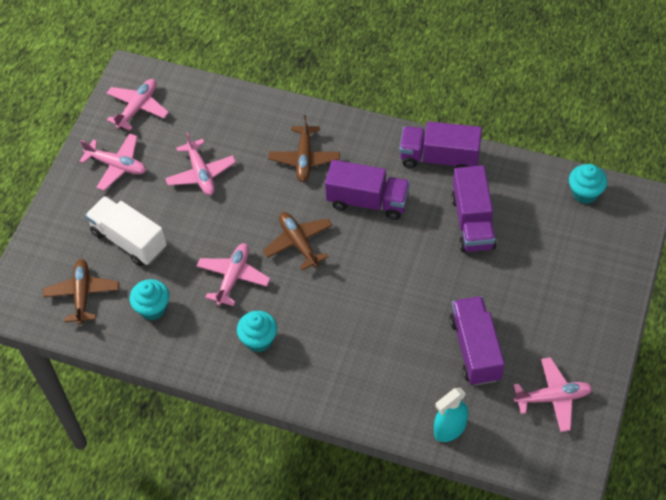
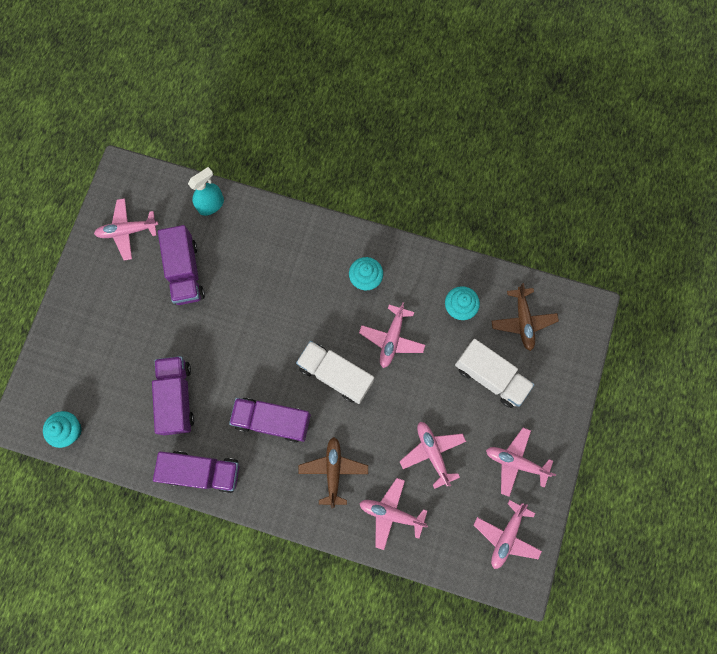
camera: 175 degrees right, 20 degrees up
(248, 125) = (391, 513): none -> pink plane
(299, 243) = (335, 374): brown plane -> white truck

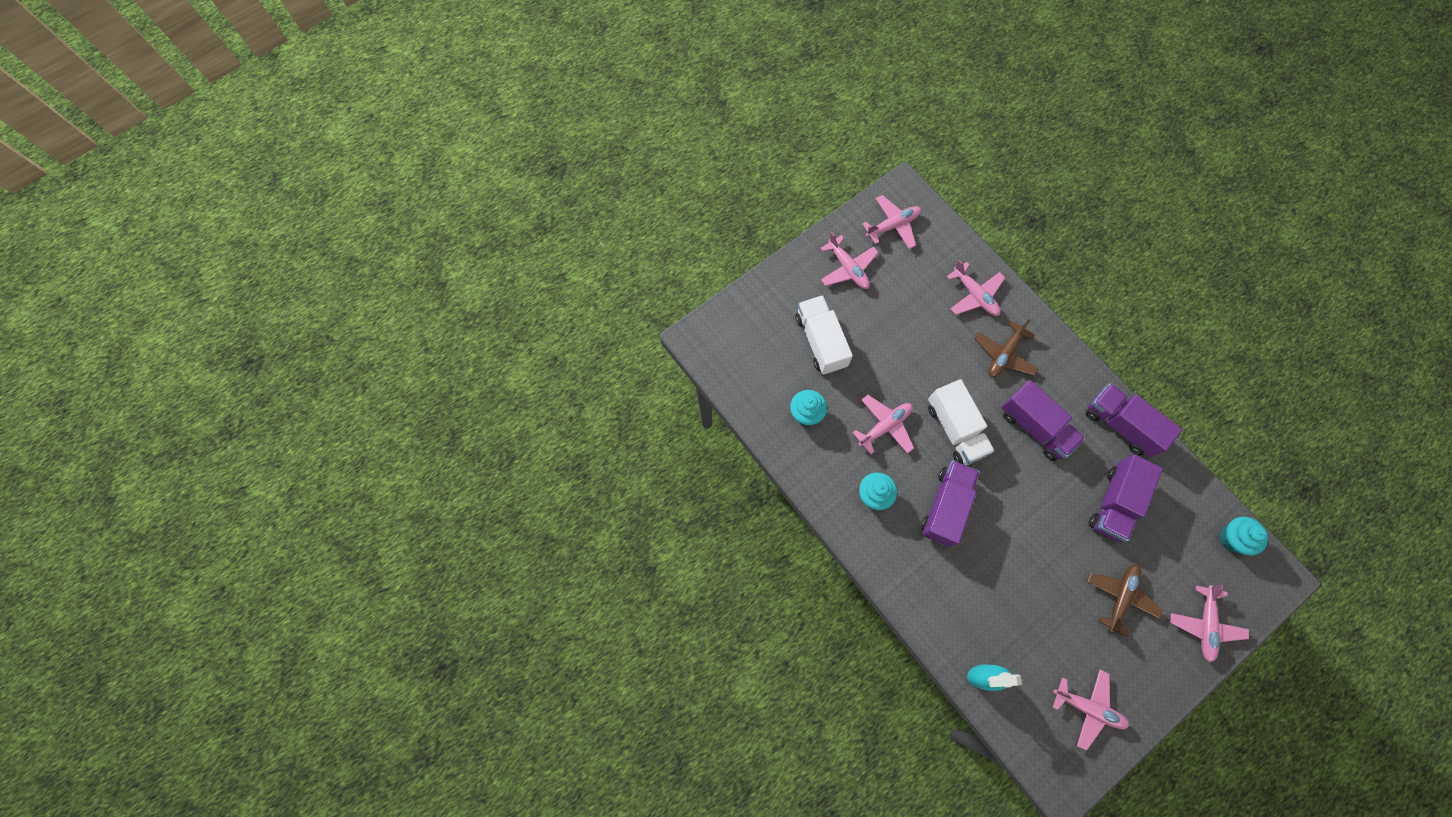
camera: 145 degrees left, 5 degrees down
(185, 272) = (1047, 620): purple truck -> purple truck (945, 506)
(432, 452) = (911, 316): pink plane -> pink plane (1204, 624)
(523, 321) = (759, 366): brown plane -> brown plane (1120, 597)

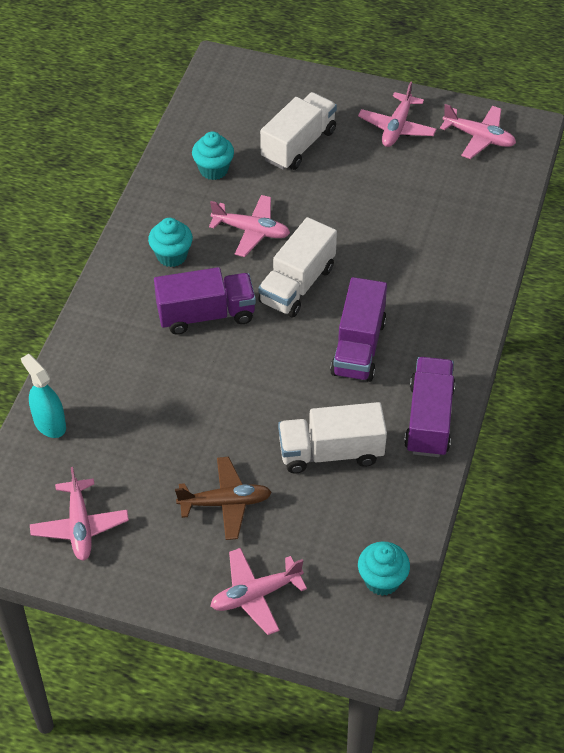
camera: 55 degrees right, 20 degrees down
(974, 295) = (464, 233): pink plane -> none
(1004, 355) = (418, 286): brown plane -> none
(1114, 503) = (331, 452): purple truck -> white truck

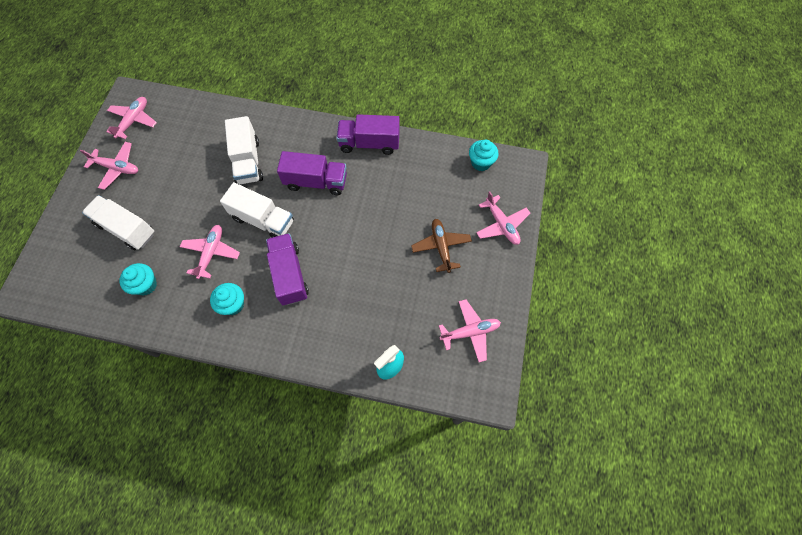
camera: 95 degrees left, 15 degrees up
(331, 452) = (397, 192): white truck -> white truck (248, 161)

